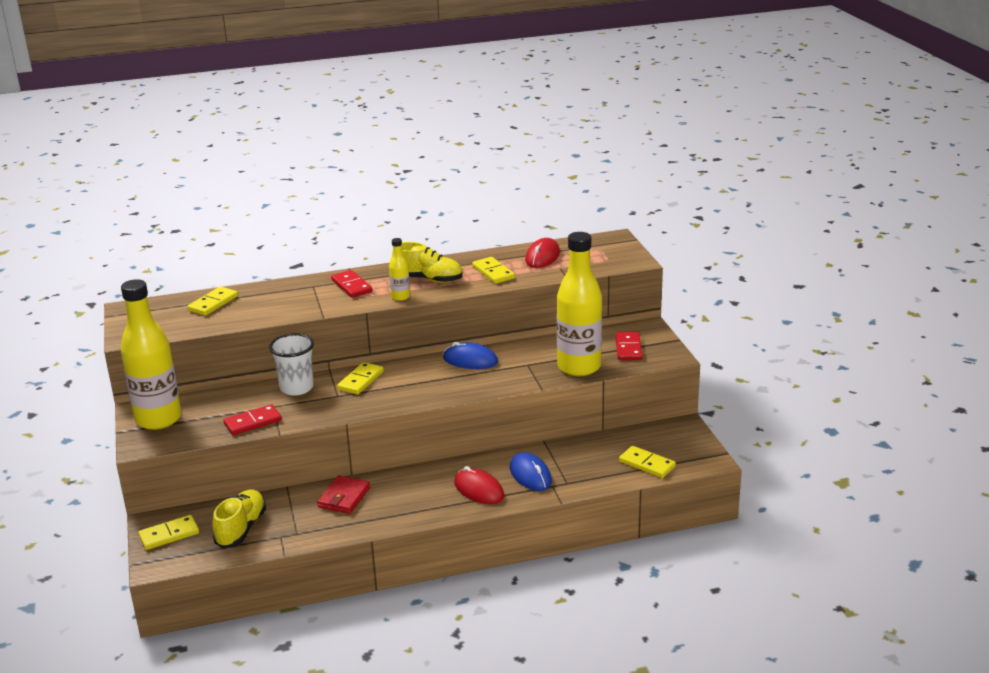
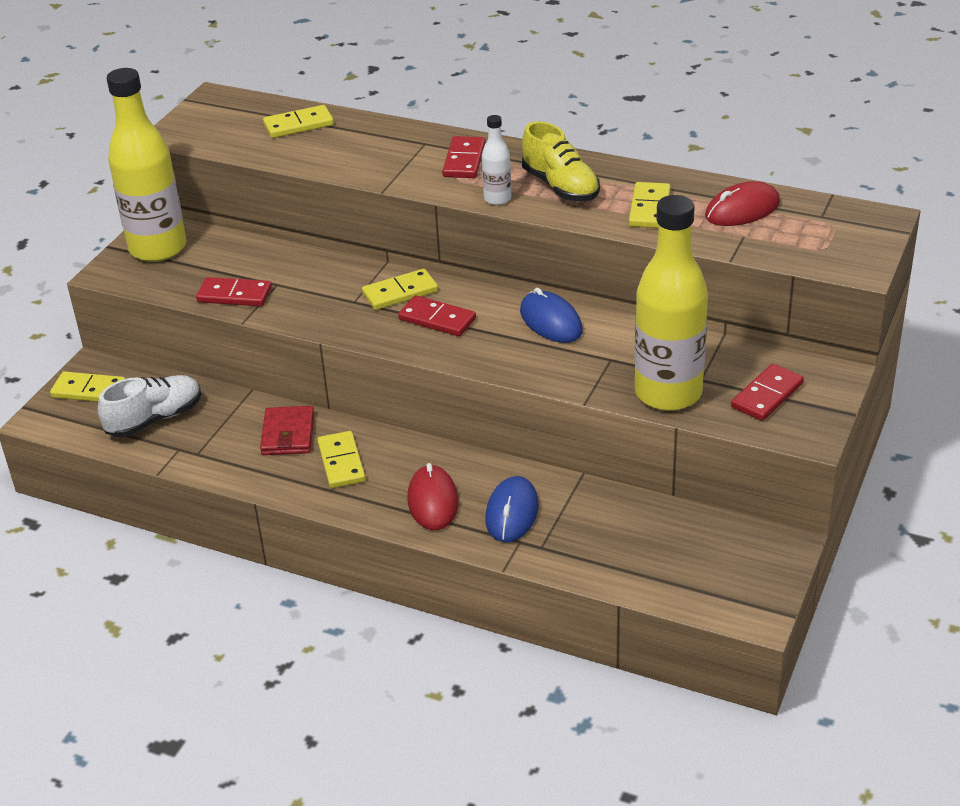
camera: 40 degrees right, 10 degrees up
(241, 529) = (155, 419): yellow shoe -> white shoe
(296, 388) = (326, 271): white cup -> none
(344, 497) = (288, 434): red wallet -> red wallet turned 60 degrees counterclockwise
(400, 297) = (497, 199): yellow bottle -> white bottle
(402, 384) = (437, 319): none -> red domino
(647, 464) = (667, 574): yellow domino -> yellow domino (341, 462)

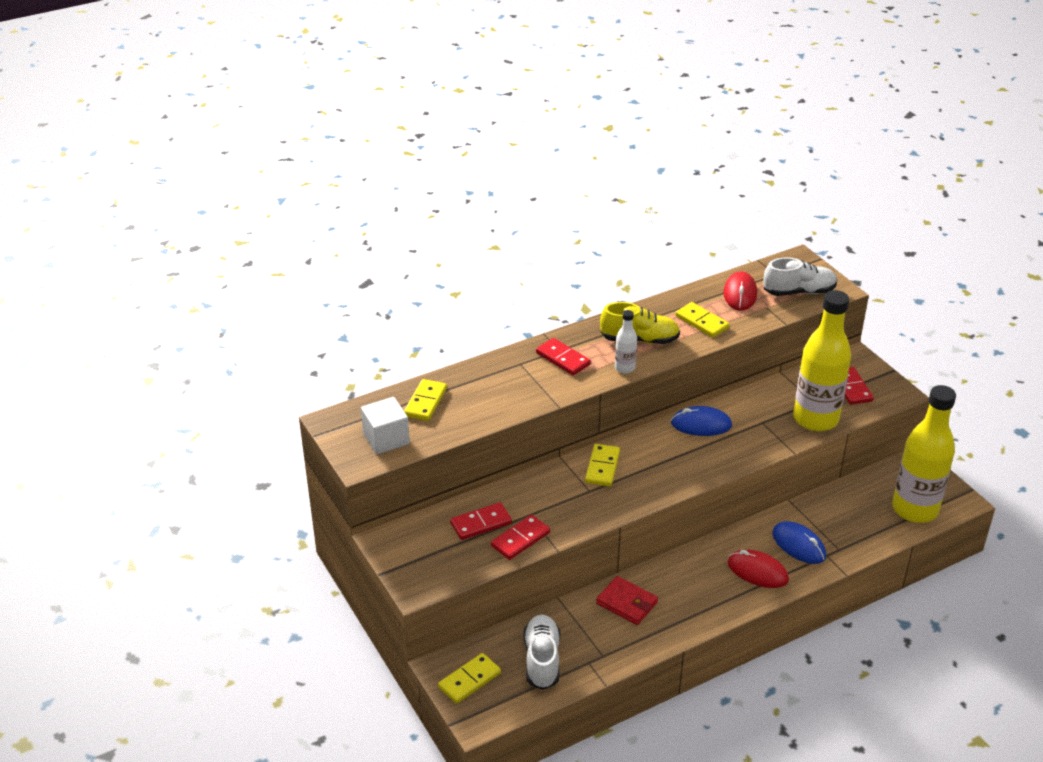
camera: 55 degrees left, 0 degrees up
(158, 248) = (415, 550): yellow bottle -> yellow bottle (914, 509)
(220, 131) = (386, 439): none -> white cube
(341, 462) = (681, 592): yellow domino -> none
(437, 319) = (649, 466): red domino -> red domino (481, 523)
(810, 244) = (799, 292): none -> white shoe

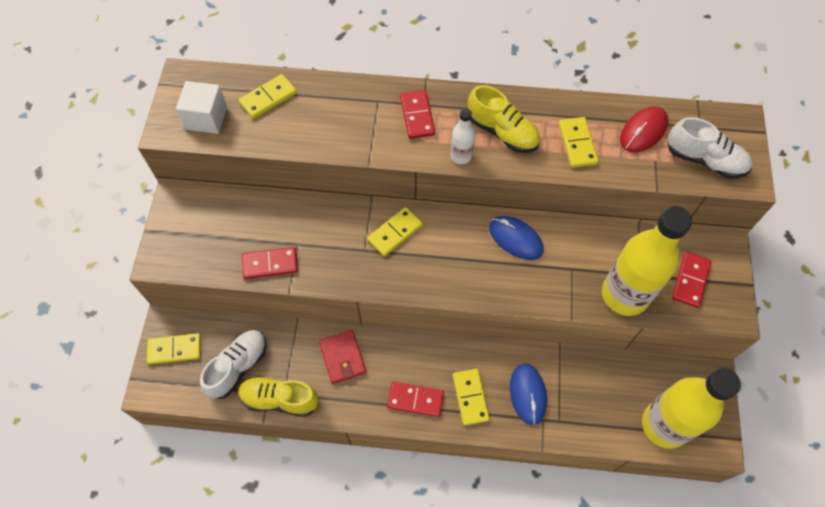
camera: 35 degrees right, 25 degrees up
(481, 523) = (255, 229): red domino -> red domino (415, 400)
(603, 661) = (280, 399): none -> yellow shoe
(757, 571) = (470, 397): red mouse -> yellow domino

